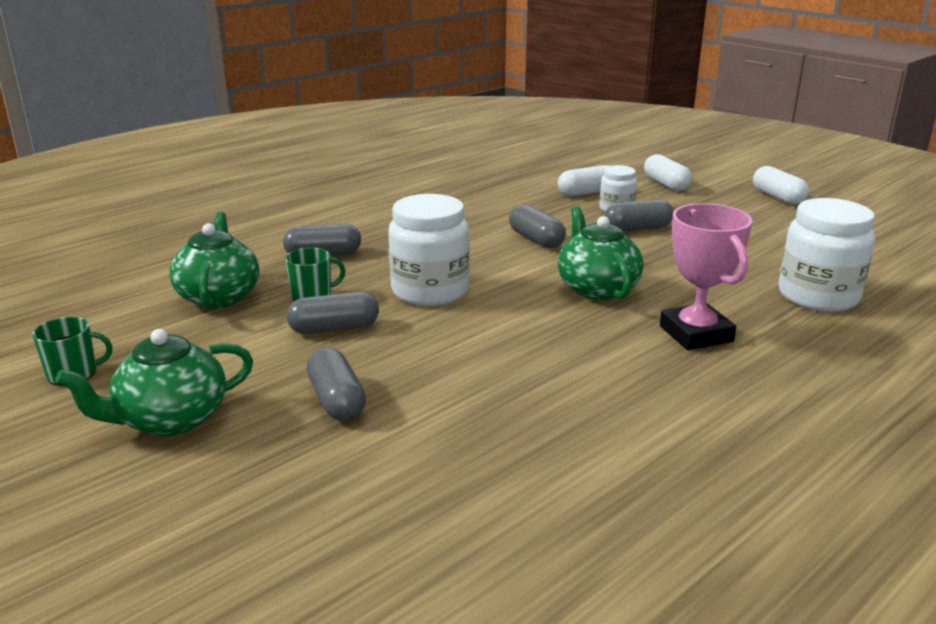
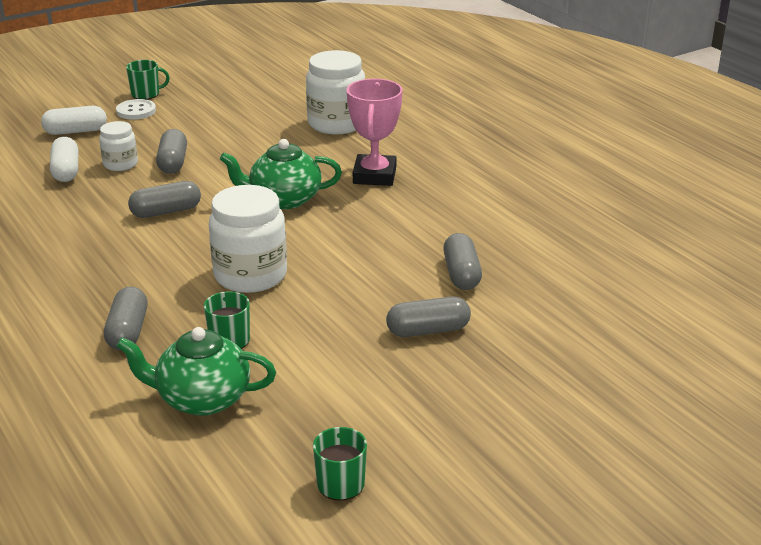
camera: 80 degrees left, 5 degrees up
(170, 419) = (438, 414): green teapot -> none
(334, 328) = (304, 328): grey capsule -> grey capsule (461, 274)
(696, 334) = (374, 176): pink trophy -> pink trophy turned 75 degrees counterclockwise
(734, 199) = (136, 111): none -> white button
(778, 197) = (146, 94): white capsule -> green mug

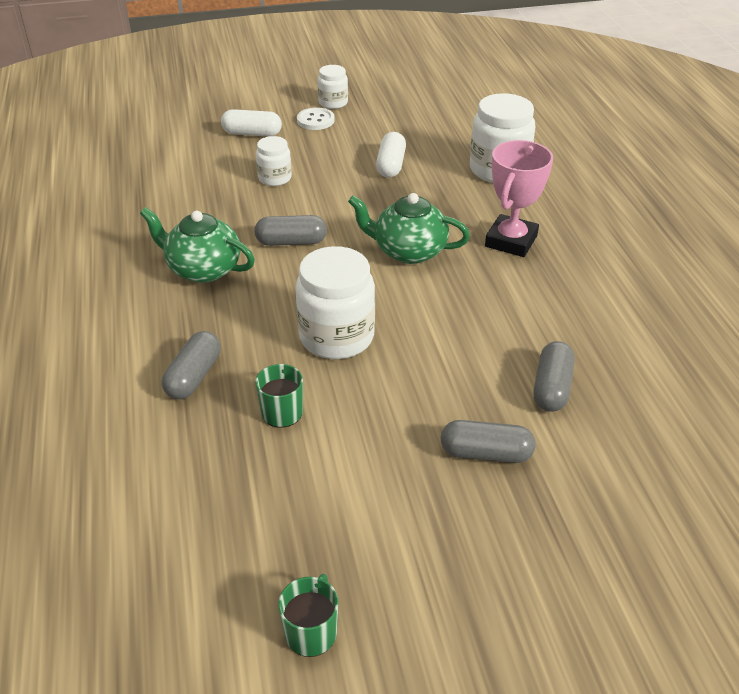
camera: 20 degrees right, 10 degrees up
(66, 171) = (224, 176): white capsule -> white capsule (391, 165)
(146, 94) = (333, 103): green mug -> white jar
(173, 163) = (322, 186): grey capsule -> none
(202, 399) = (224, 478): green teapot -> green teapot (203, 269)

